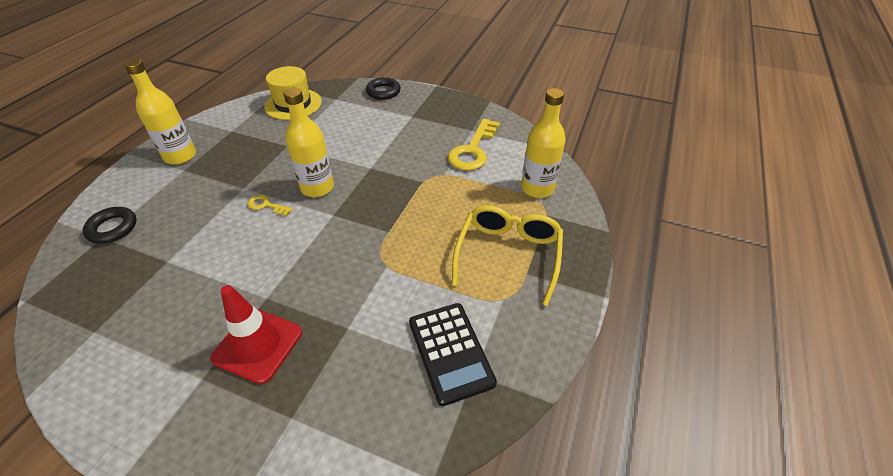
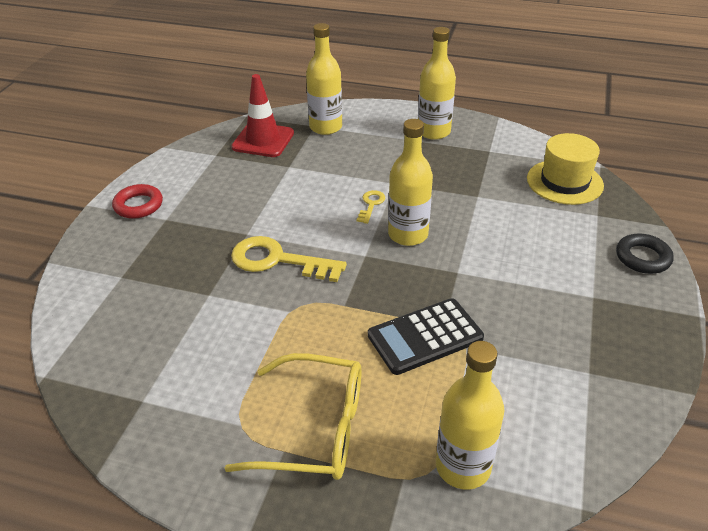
camera: 85 degrees right, 5 degrees down
(112, 228) = (326, 127): black ring -> yellow bottle
(154, 414) = (138, 205): none -> red ring
(258, 345) = (194, 241): red traffic cone -> red traffic cone (263, 140)
(450, 352) = (171, 378): black calculator -> black calculator (425, 337)
(473, 150) = (534, 377): yellow key -> yellow key (277, 260)

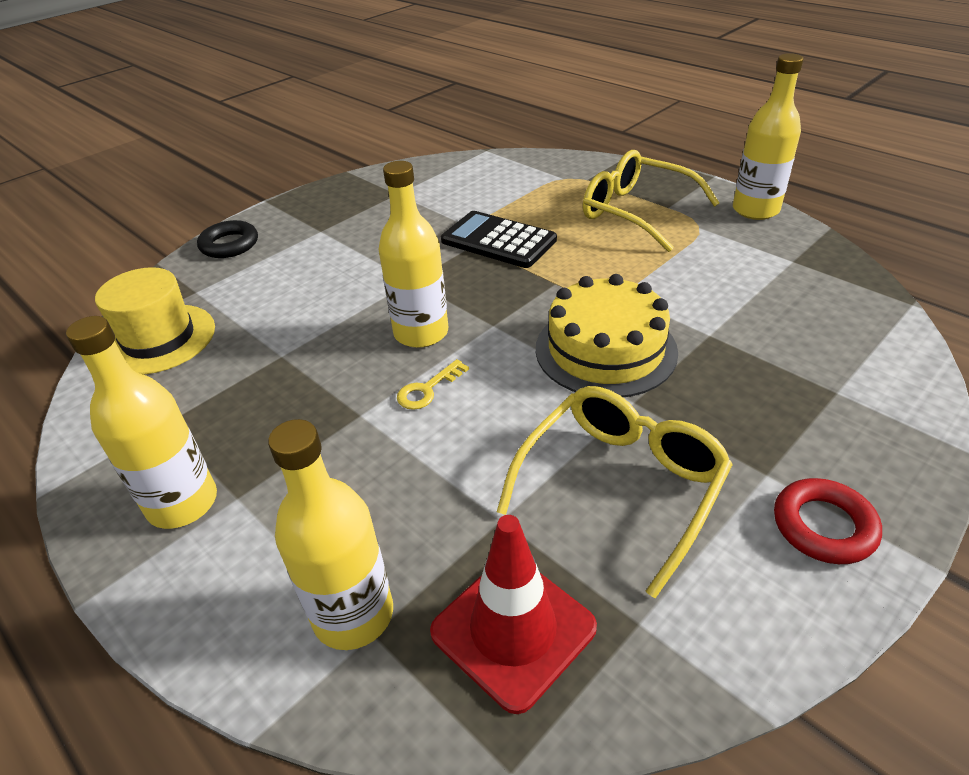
camera: 150 degrees left, 0 degrees up
(239, 193) = (621, 485): none -> yellow glasses
(277, 260) = (605, 350): yellow key -> yellow cake
(425, 337) = (498, 241): black calculator -> black calculator turned 150 degrees counterclockwise
(463, 466) = (540, 175): yellow bottle -> yellow bottle (755, 210)

